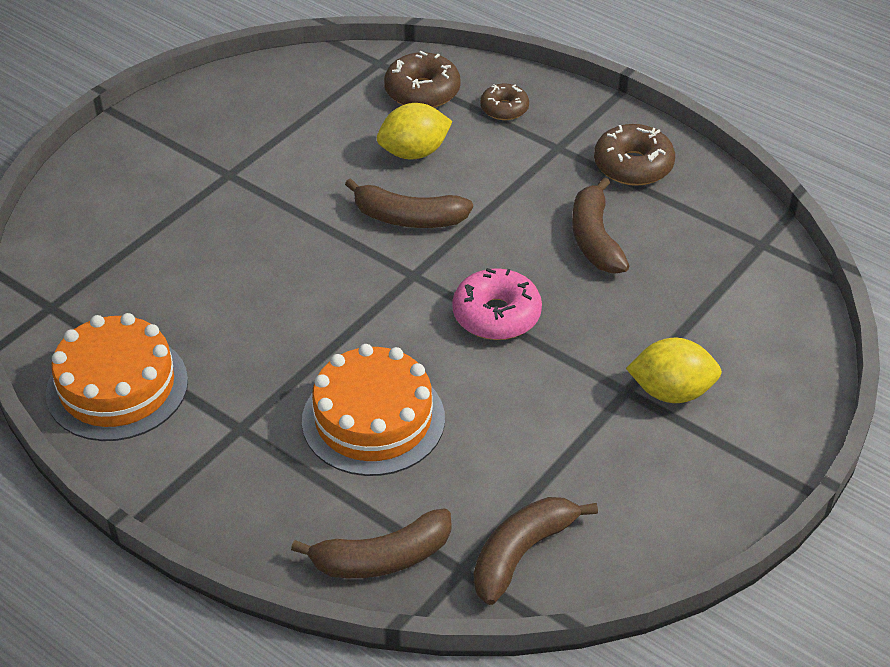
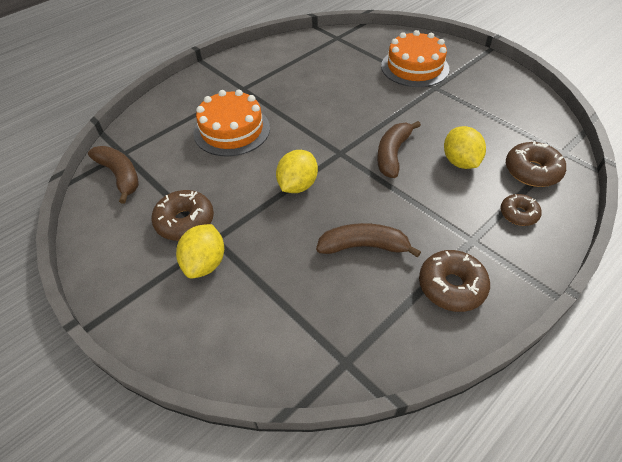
camera: 100 degrees right, 5 degrees up
(117, 387) = (280, 55): orange cake -> orange cake (414, 67)
(382, 558) = (144, 128): brown banana -> none
(496, 315) = (297, 185): pink donut -> yellow lemon
(602, 433) = (185, 221): none -> brown donut

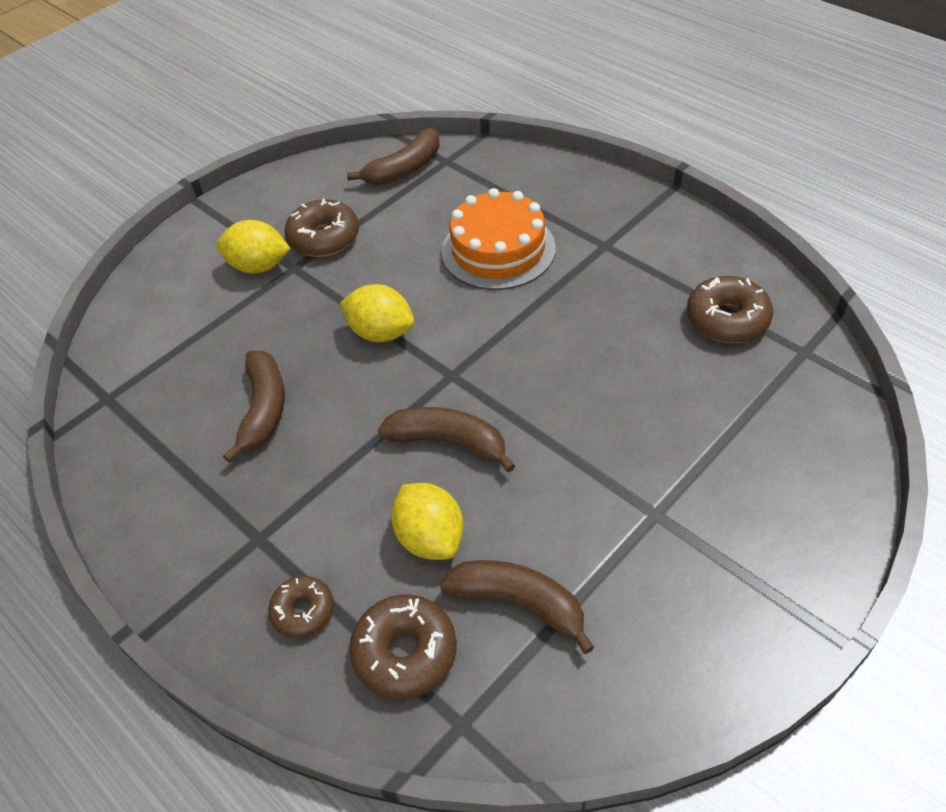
camera: 90 degrees right, 0 degrees up
(414, 67) = (722, 481): orange cake -> none
(451, 286) = (183, 505): brown donut -> brown donut (727, 319)
(460, 162) = (430, 538): yellow lemon -> yellow lemon turned 75 degrees clockwise
(493, 131) = (519, 603): none -> brown banana

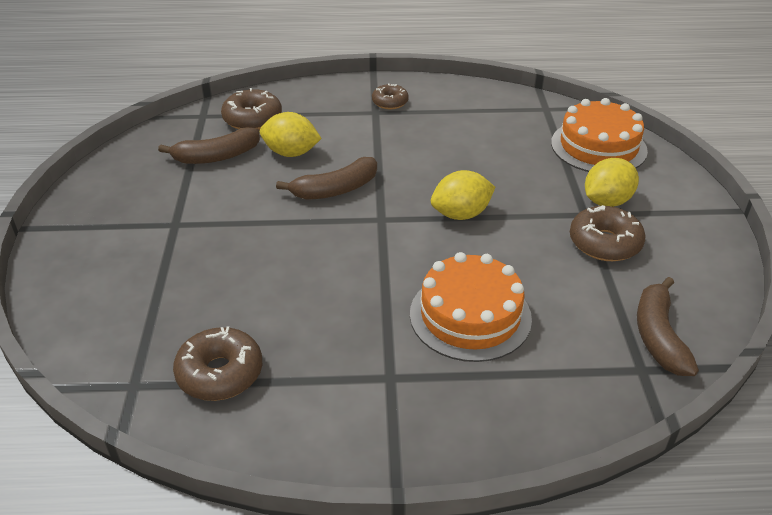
camera: 130 degrees right, 10 degrees down
(160, 318) = (598, 147): none -> orange cake
(263, 410) = (459, 147): brown banana -> none
(303, 611) = (317, 106): brown donut -> brown donut (390, 102)

